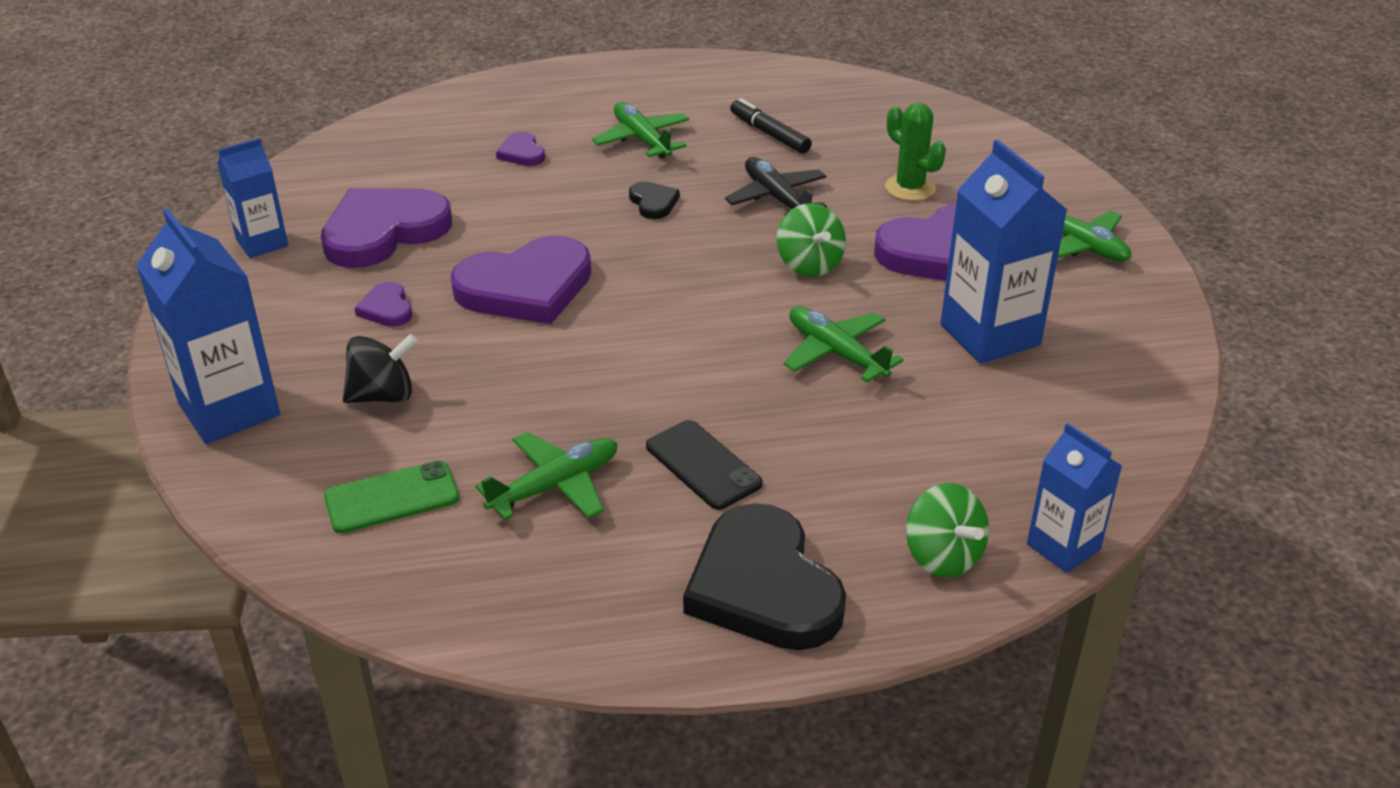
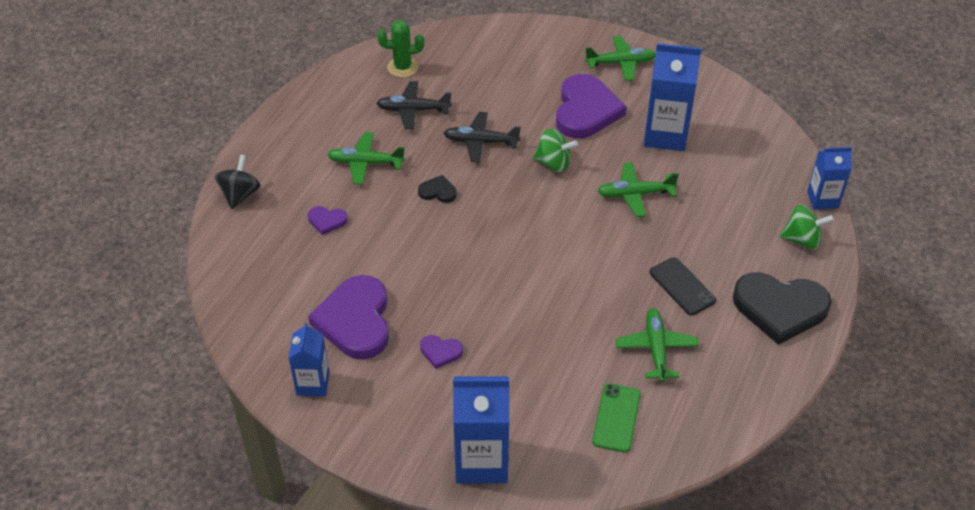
camera: 55 degrees left, 10 degrees up
(383, 395) = (524, 387): black spinning top -> black spinning top (240, 194)
(526, 287) = (473, 283): purple heart -> none
(703, 465) = (682, 286): black phone -> black phone turned 60 degrees clockwise
(769, 134) = (413, 110): black marker -> black plane
(910, 188) = (519, 89): green cactus -> green cactus (402, 67)

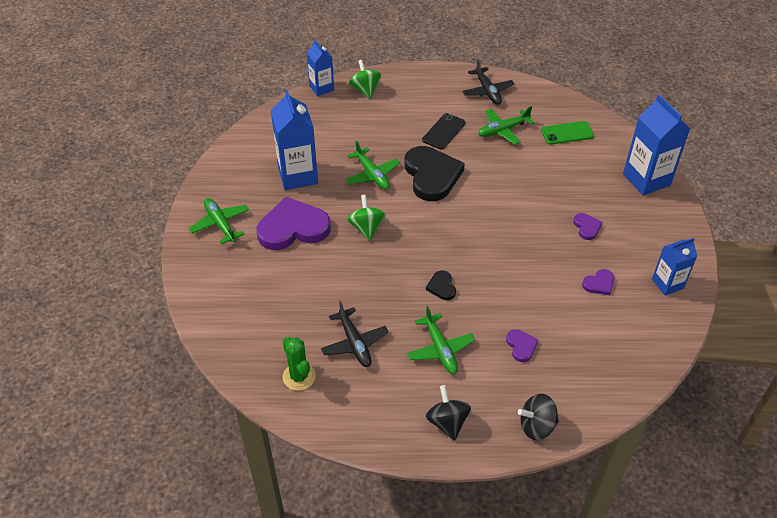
camera: 115 degrees left, 0 degrees up
(289, 140) = (447, 422): none -> black spinning top
(355, 320) = (599, 284): purple heart -> purple heart, size x0.45
(480, 142) = (368, 281): black plane -> black plane (487, 91)
(780, 308) = (431, 88): black heart -> black heart (431, 175)

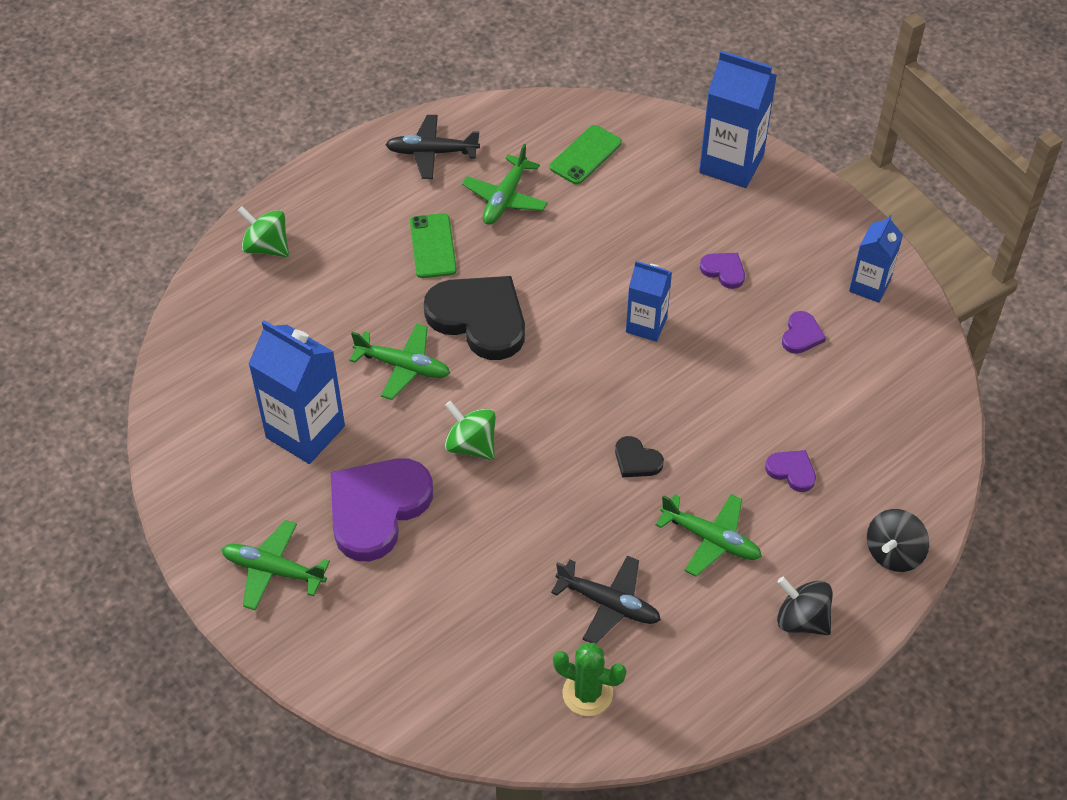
camera: 40 degrees left, 5 degrees up
(321, 88) = (201, 281): blue carton -> blue carton (646, 325)
(443, 131) = (433, 246): black phone -> green phone
(487, 91) = (431, 152): black plane -> black plane turned 150 degrees clockwise

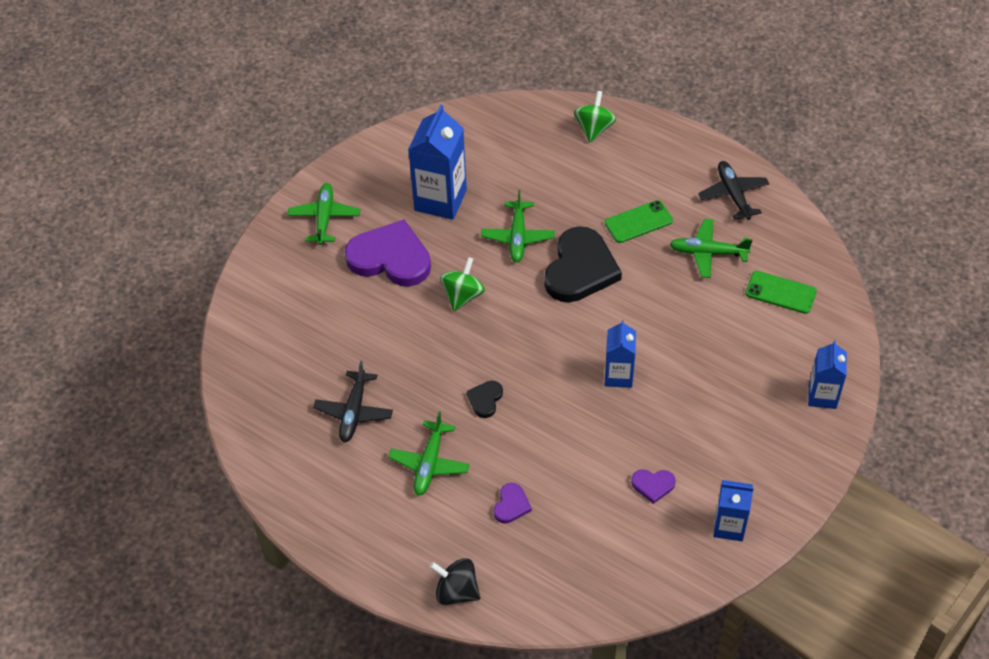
camera: 75 degrees right, 0 degrees up
(587, 693) = (278, 417): green cactus -> none
(724, 271) = (698, 416): purple heart -> none
(731, 164) = (822, 396): blue carton -> blue carton, size x0.61
(801, 619) = (376, 538): black spinning top -> none

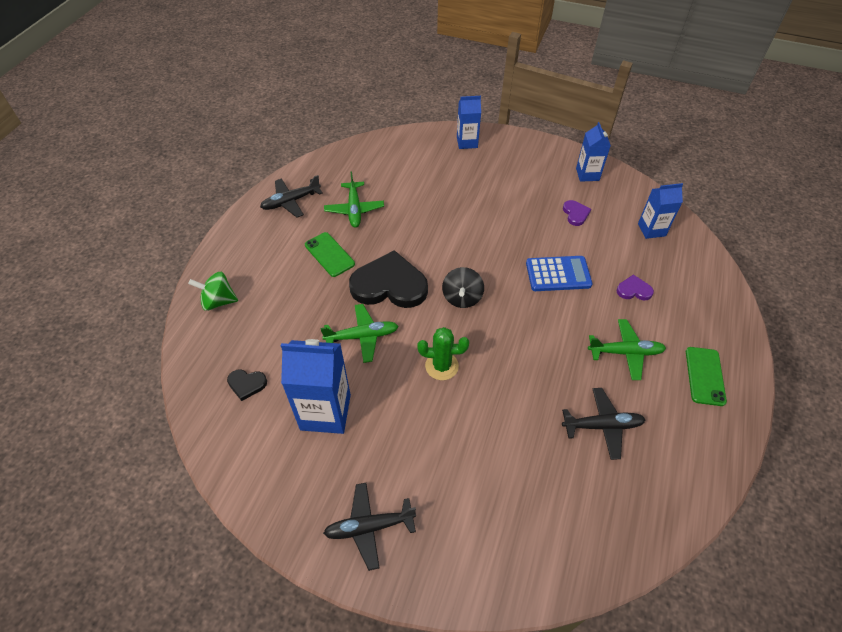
camera: 105 degrees left, 0 degrees up
(324, 218) = (369, 527): green plane -> black plane
(390, 258) = (411, 441): purple heart -> none
(456, 591) = (723, 310): black spinning top -> black spinning top (462, 297)
(463, 295) = (441, 366): green spinning top -> green cactus
(485, 399) = (546, 326): black heart -> black heart (247, 384)
(555, 433) = (558, 274): none -> blue calculator
(618, 375) = (489, 245): blue carton -> blue carton (651, 230)
(780, 292) = (384, 168): green phone -> green phone (705, 376)

